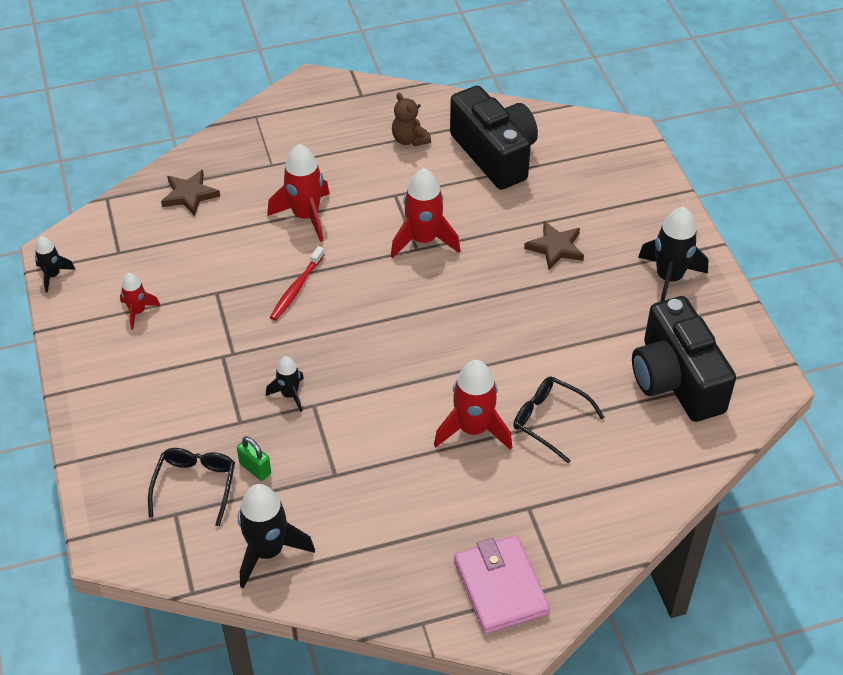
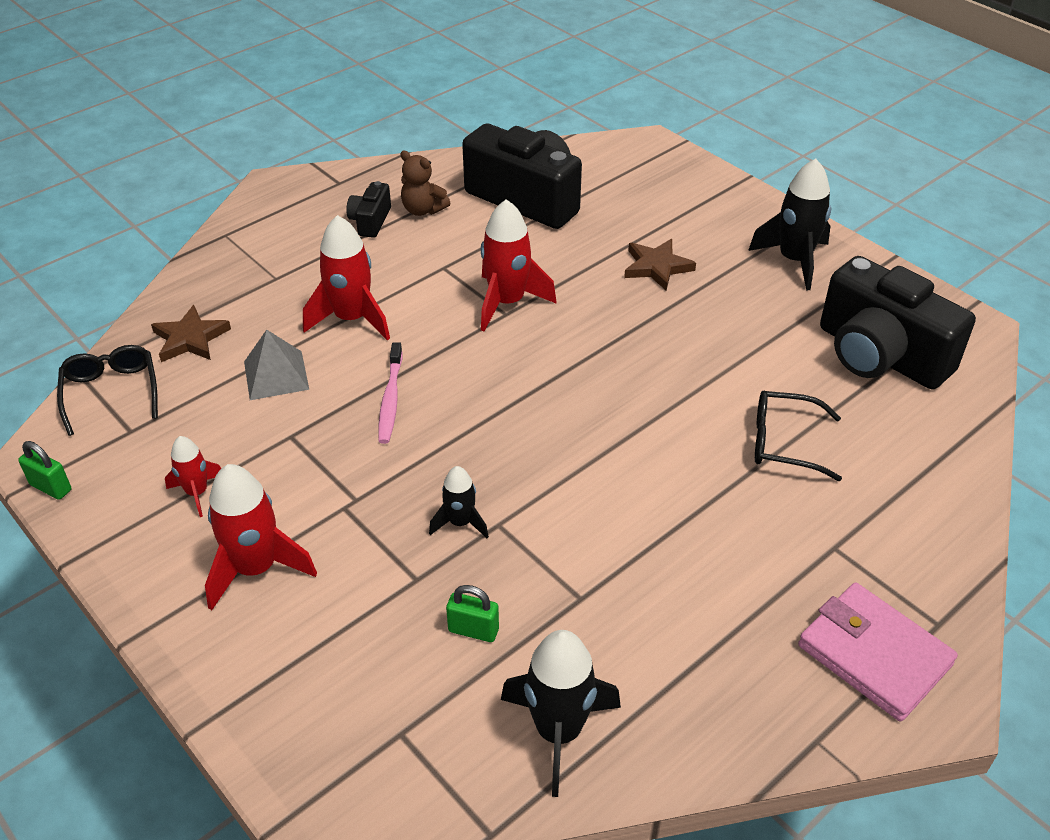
camera: 25 degrees left, 5 degrees down
(53, 275) = (51, 487): black rocket -> green padlock
(195, 485) = (405, 684): black glasses -> black glasses (111, 393)
(231, 243) = (276, 375): none -> grey pyramid
(296, 288) = (390, 399): red toothbrush -> pink toothbrush
(365, 137) = (370, 221): none -> black camera
(473, 429) = (707, 483): red rocket -> red rocket (256, 568)

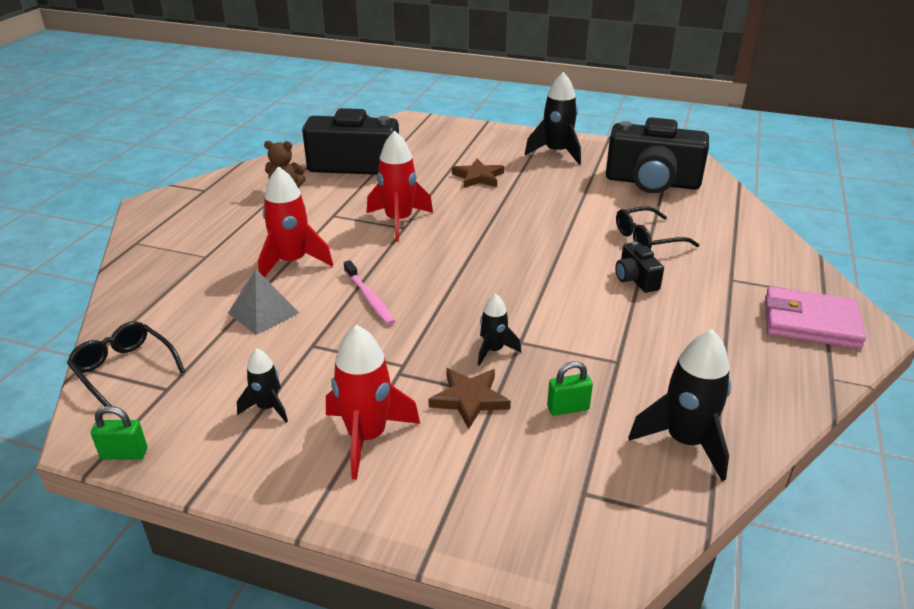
camera: 30 degrees left, 10 degrees down
(190, 339) = (166, 313): brown star -> brown star (469, 399)
(197, 493) = (268, 408): red rocket -> black rocket
(370, 221) = (251, 205): black camera -> black camera (635, 279)

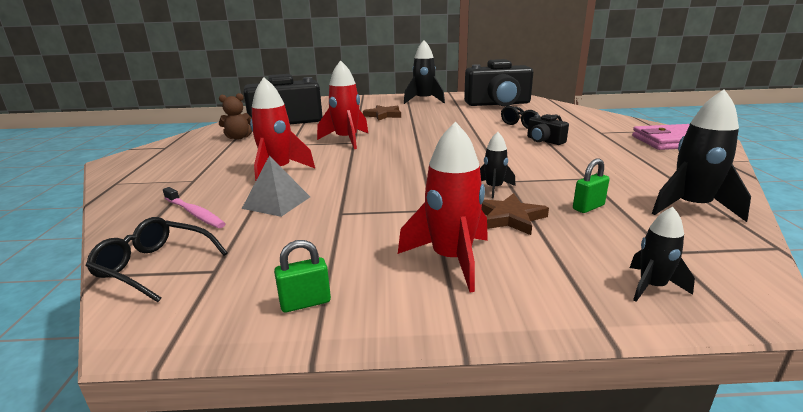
camera: 20 degrees left, 10 degrees down
(124, 454) = (198, 335): green padlock -> green padlock (305, 303)
(268, 408) = (336, 261): black rocket -> black rocket (652, 287)
(369, 298) = (363, 179): pink toothbrush -> pink toothbrush (194, 213)

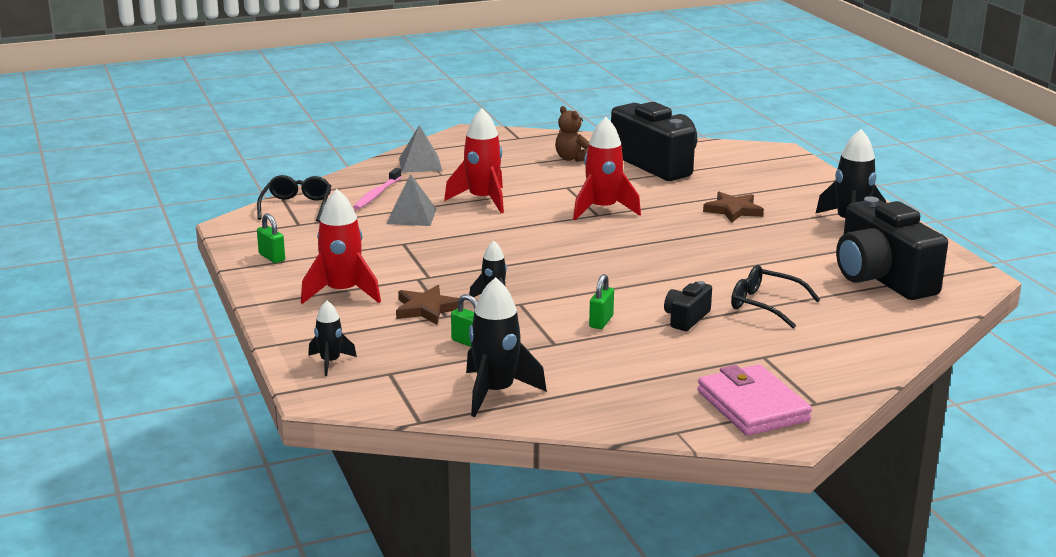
camera: 70 degrees right, 0 degrees up
(151, 186) = (420, 164): none -> grey pyramid
(547, 161) = (601, 322): none -> green padlock

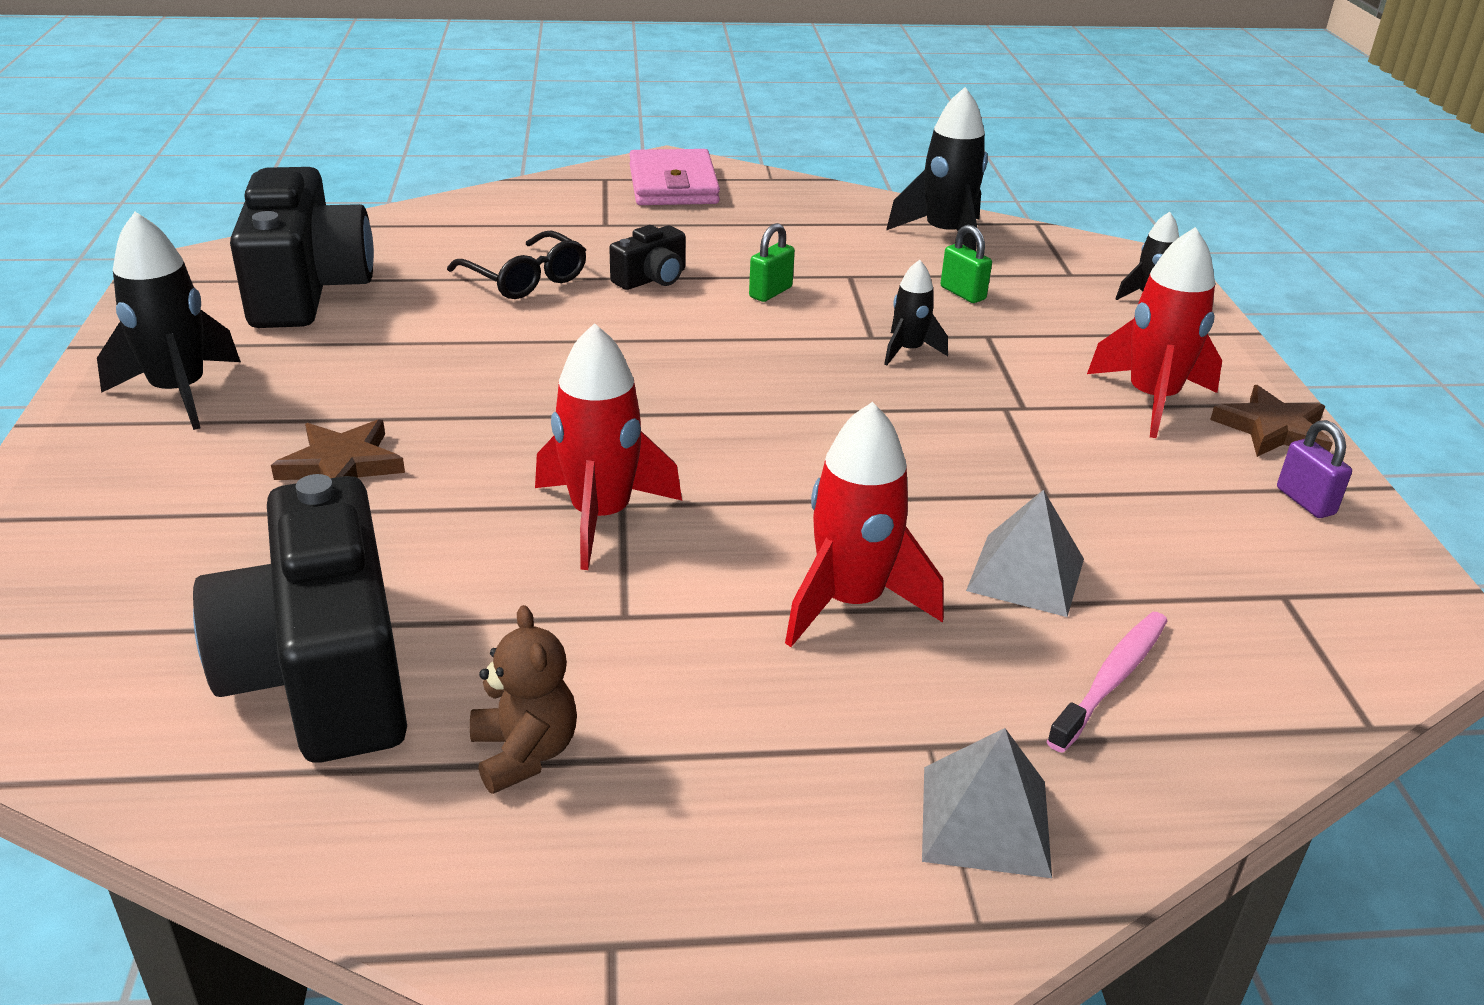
camera: 165 degrees left, 10 degrees up
(272, 257) = (1305, 501): green padlock -> purple padlock
(296, 206) = (1311, 666): black glasses -> none
(427, 309) = (1014, 350): brown star -> brown star (1272, 429)

